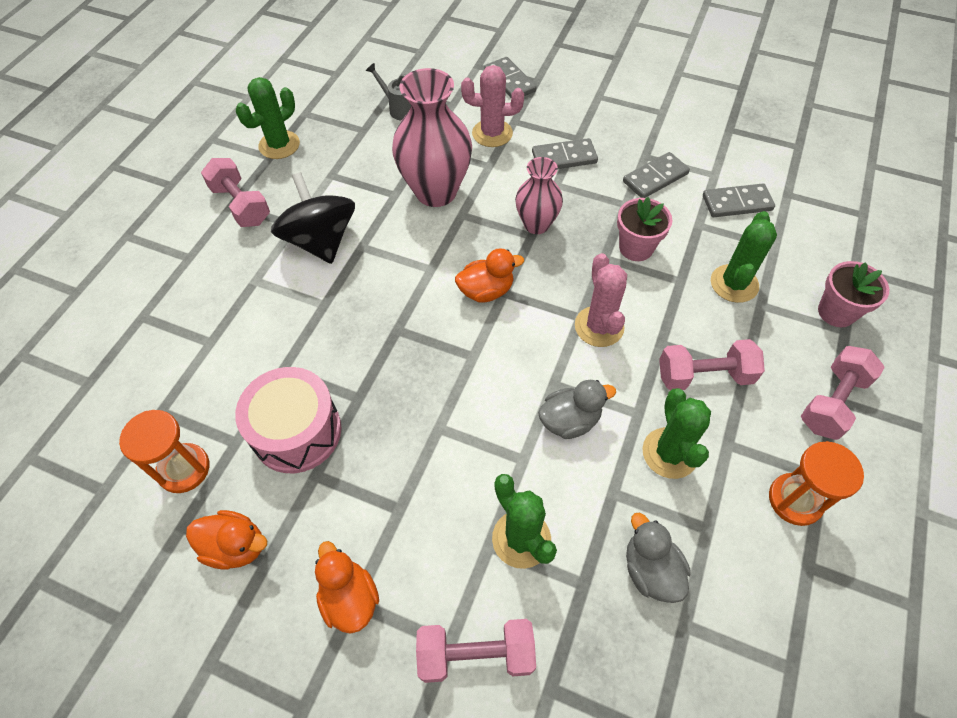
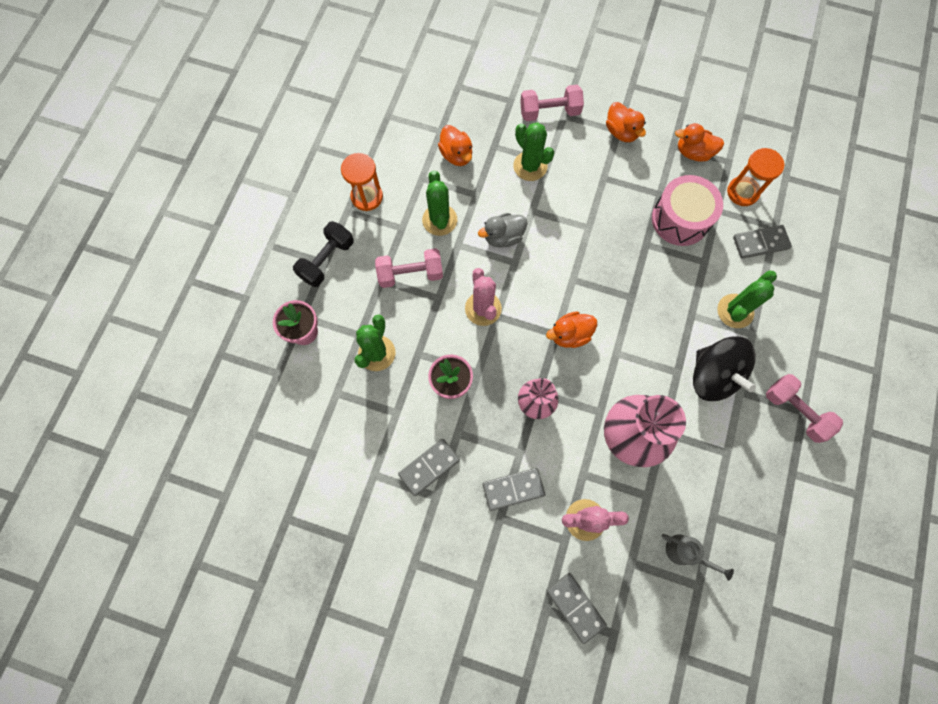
camera: 175 degrees right, 15 degrees up
(279, 145) = (789, 490): green cactus -> green cactus (735, 311)
(650, 570) = (456, 155): grey duck -> orange duck
(737, 203) = (359, 440): grey domino -> grey domino (760, 243)
(832, 402) = (327, 260): pink dumbbell -> black dumbbell

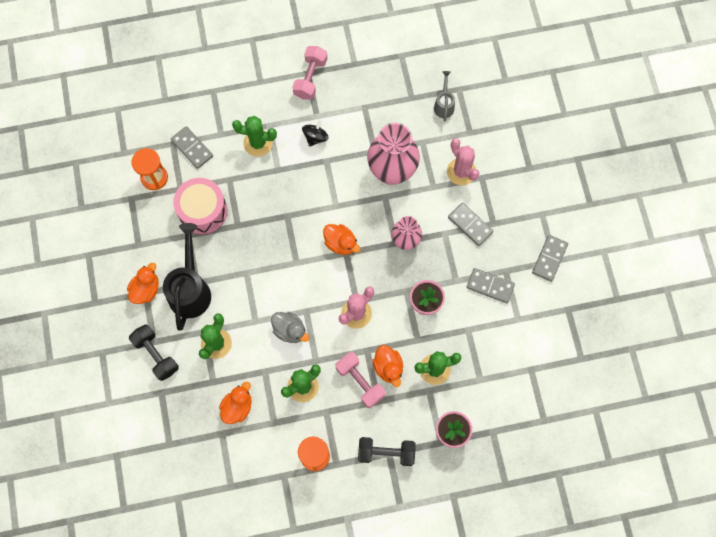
camera: 120 degrees left, 0 degrees up
(549, 112) = (156, 355): pink dumbbell -> black dumbbell
(575, 607) = (517, 152): grey domino -> grey domino (549, 259)
(599, 169) = (190, 289): none -> black watering can
(693, 152) = (137, 227): orange duck -> orange duck (388, 367)
(713, 376) = (315, 137): black spinning top -> black spinning top, size x0.52

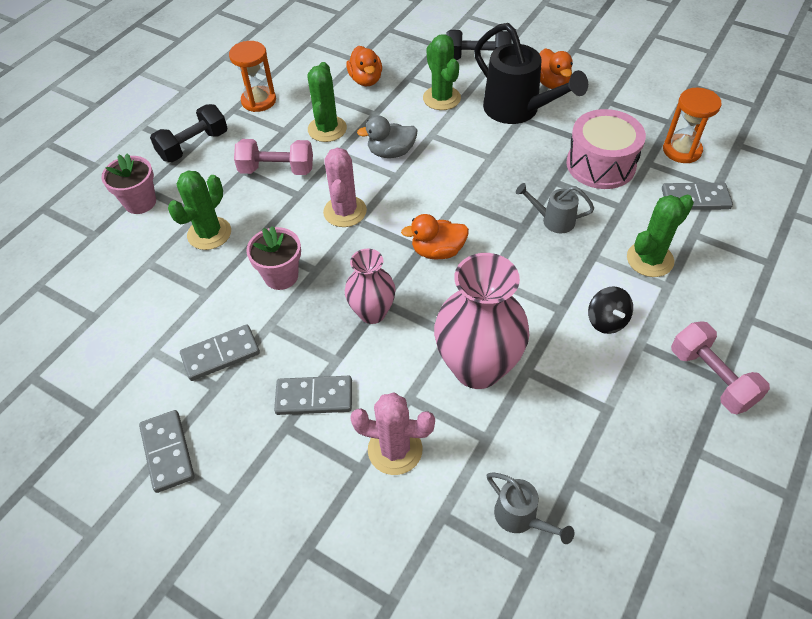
camera: 135 degrees right, 20 degrees down
(269, 205) = (553, 220): none -> grey watering can
(388, 367) = (261, 199): orange duck -> none

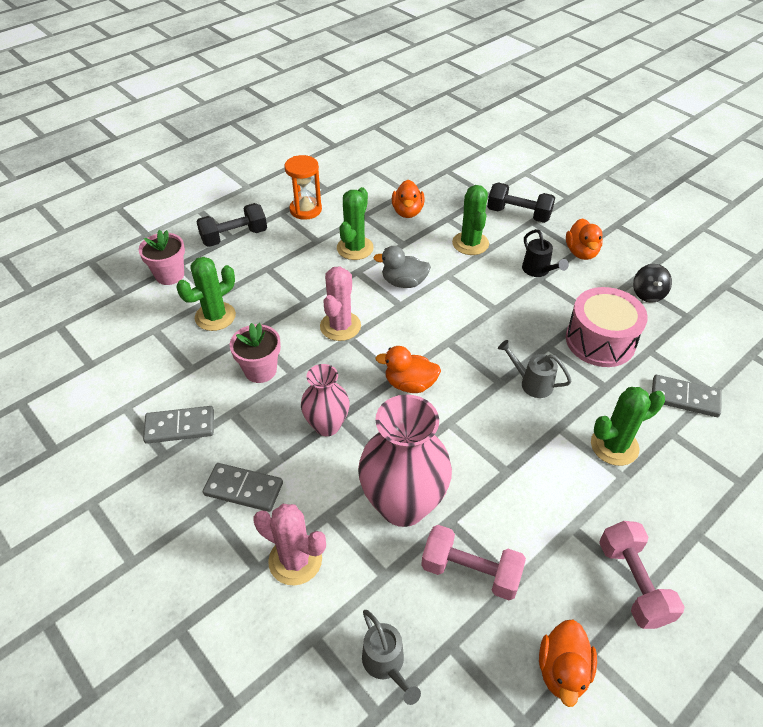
camera: 15 degrees right, 5 degrees down
(167, 452) = (99, 501): grey domino -> none
(277, 170) = (296, 274): pink dumbbell -> pink dumbbell (470, 571)
(517, 110) = (538, 270): black watering can -> black watering can, size x0.51
(606, 321) = (547, 495): black spinning top -> black spinning top (648, 294)
(679, 473) = (562, 670): none -> orange duck
(682, 150) = (688, 347): orange hourglass -> none

